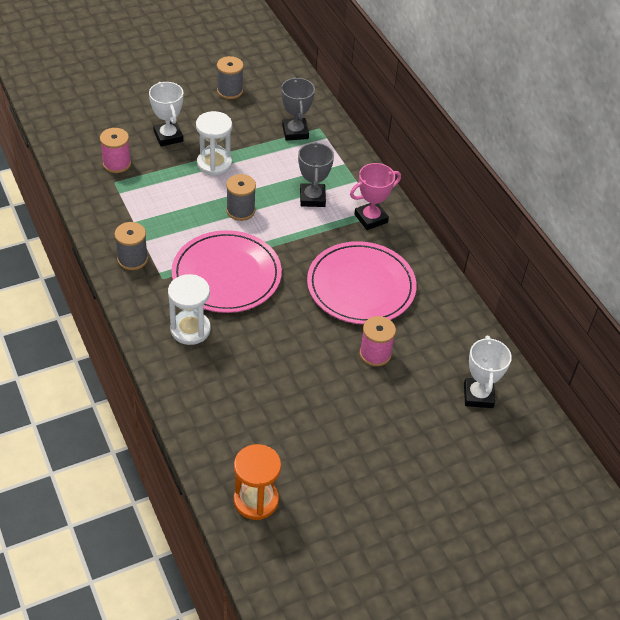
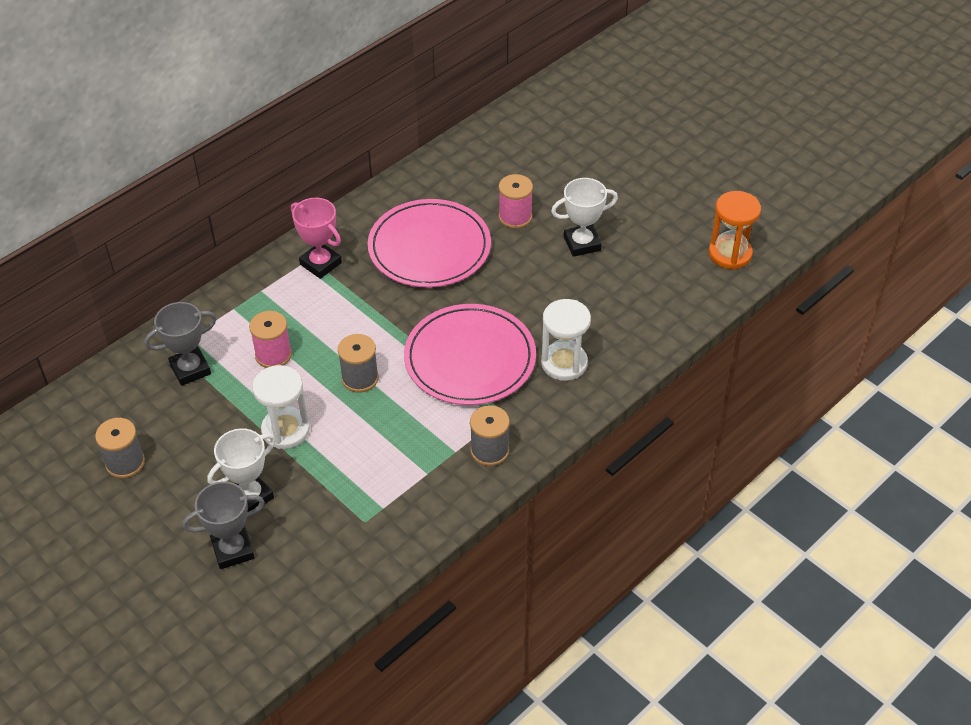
camera: 105 degrees left, 0 degrees up
(117, 164) = (328, 532): pink spool -> pink spool (273, 355)
(312, 198) = (308, 321): grey trophy -> grey trophy (233, 550)
(478, 395) = (525, 141): white trophy -> white trophy (582, 244)

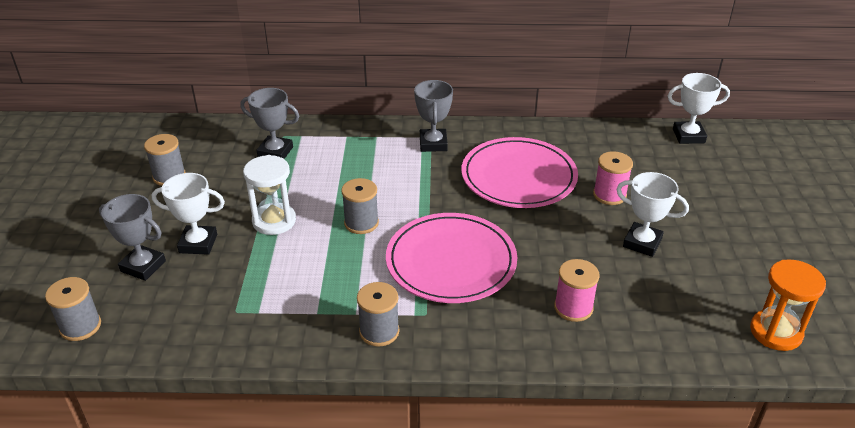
camera: 45 degrees right, 10 degrees down
(259, 631) = (80, 326): none -> grey spool
(273, 355) = (331, 175): pink spool -> pink spool (573, 308)
(320, 264) = (433, 144): pink trophy -> grey trophy
(512, 119) = (688, 136): none -> white trophy
(564, 363) = (517, 313): white hourglass -> none

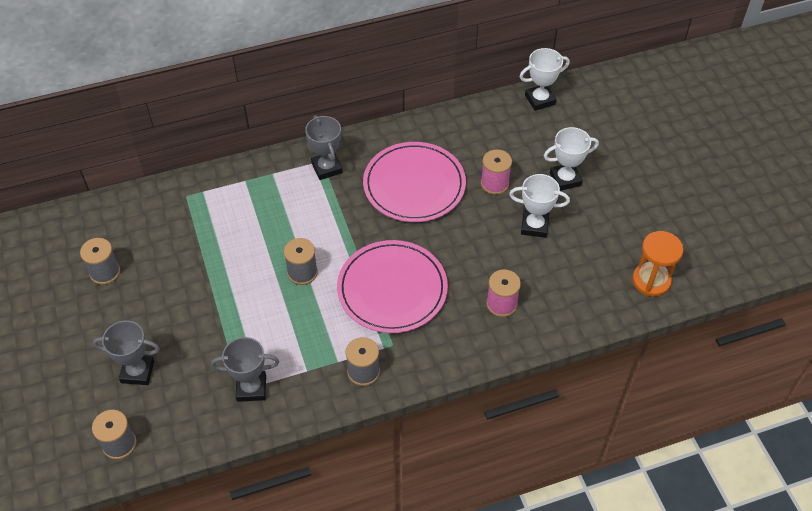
camera: 20 degrees left, 15 degrees up
(198, 243) = (172, 335): white trophy -> white trophy (565, 179)
(274, 221) = (226, 292): white hourglass -> none
(275, 152) = (188, 217): grey trophy -> grey trophy (251, 388)

